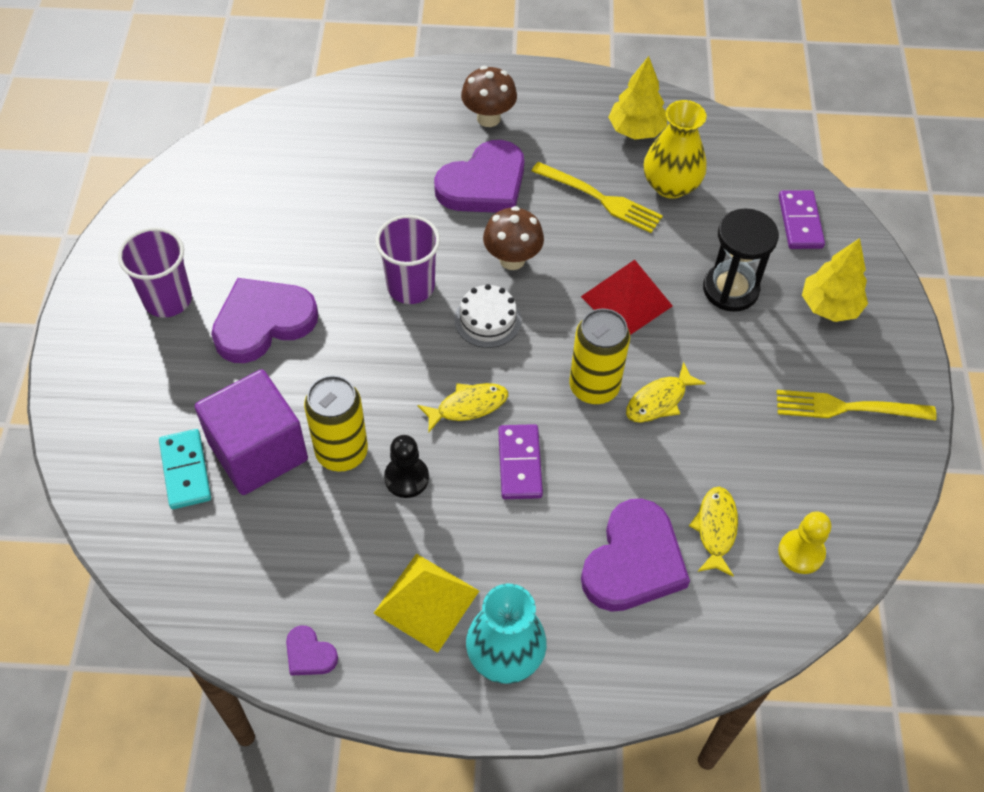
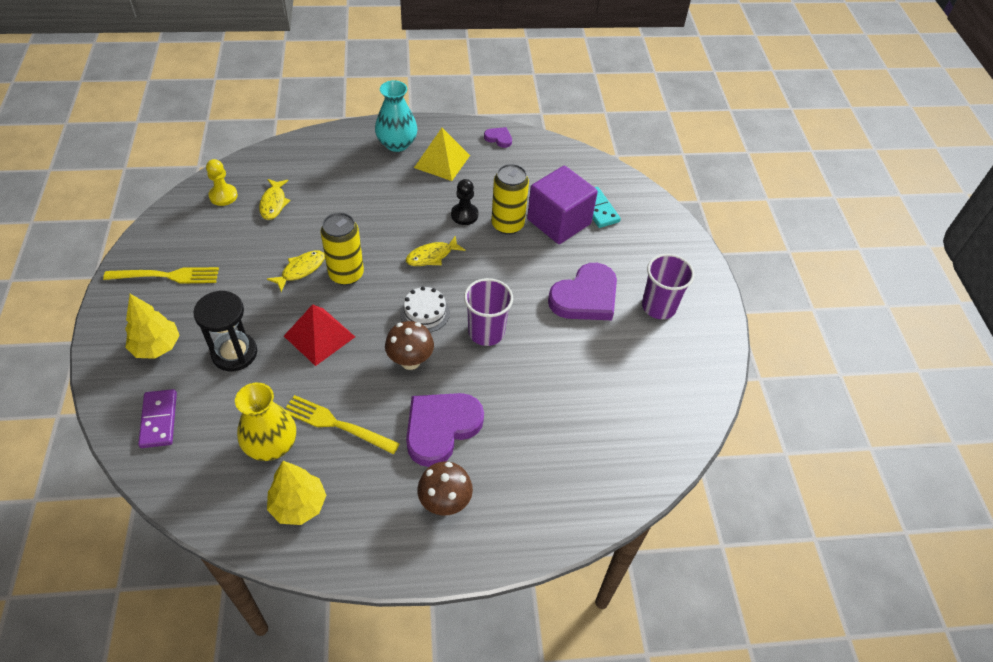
camera: 170 degrees right, 5 degrees down
(519, 463) = (395, 227): purple domino -> none
(633, 561) = (325, 185): purple heart -> none

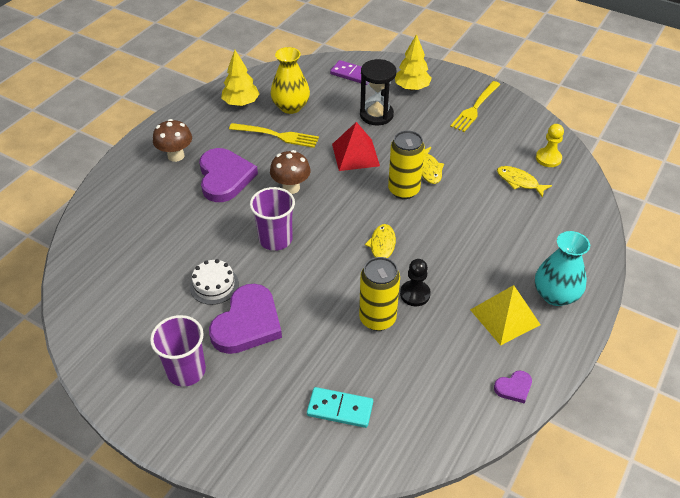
camera: 130 degrees right, 5 degrees down
(336, 424) = (277, 135): yellow fork -> yellow fork turned 45 degrees clockwise
(425, 313) = (326, 215): white cake -> white cake (214, 285)
(559, 222) = (349, 362): purple cube -> none
(585, 297) = (247, 323): purple heart -> purple heart turned 150 degrees counterclockwise

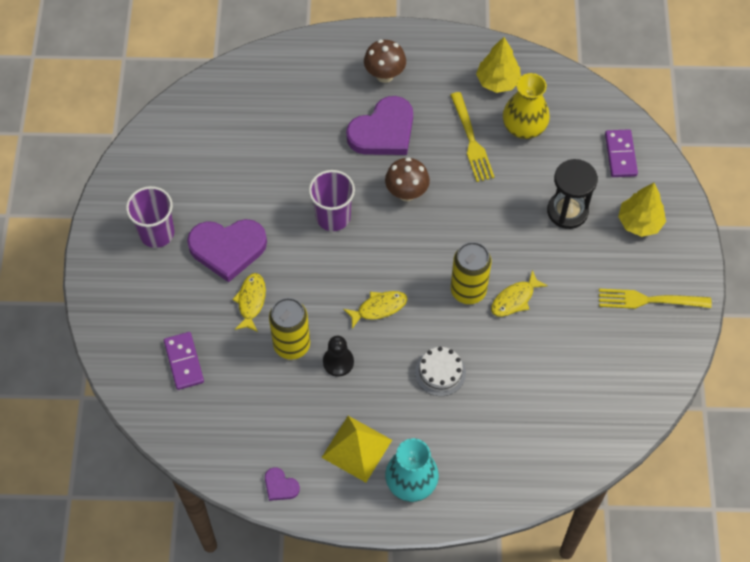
camera: 60 degrees right, 15 degrees up
(214, 285) = (252, 200): white cake -> white cake (440, 372)
(340, 409) = (184, 362): turquoise domino -> purple domino
(355, 155) = (491, 223): red pyramid -> none
(519, 182) = (553, 392): yellow fish -> yellow fish (251, 301)
(548, 158) = (612, 406): yellow pawn -> none

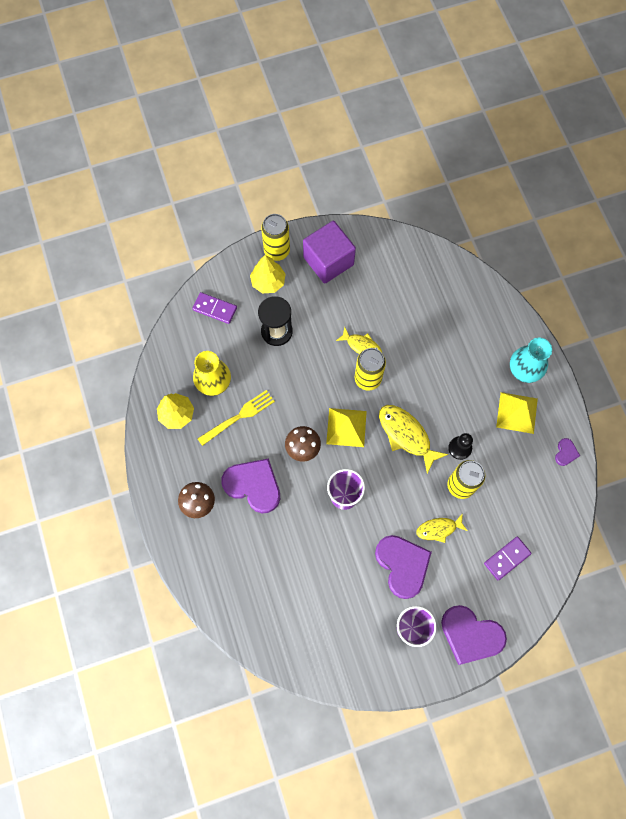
camera: 110 degrees left, 10 degrees up
(119, 290) = (470, 635): none -> purple heart
(379, 308) = (406, 435): yellow fish -> yellow fish, size x1.62
(415, 246) = (346, 427): none -> yellow pyramid
(440, 372) = (438, 377): white cake -> none
(620, 155) = (215, 309): purple domino -> purple domino turned 45 degrees clockwise
(648, 300) = (328, 261): yellow fork -> purple cube
(682, 245) = (277, 251): none -> yellow can

